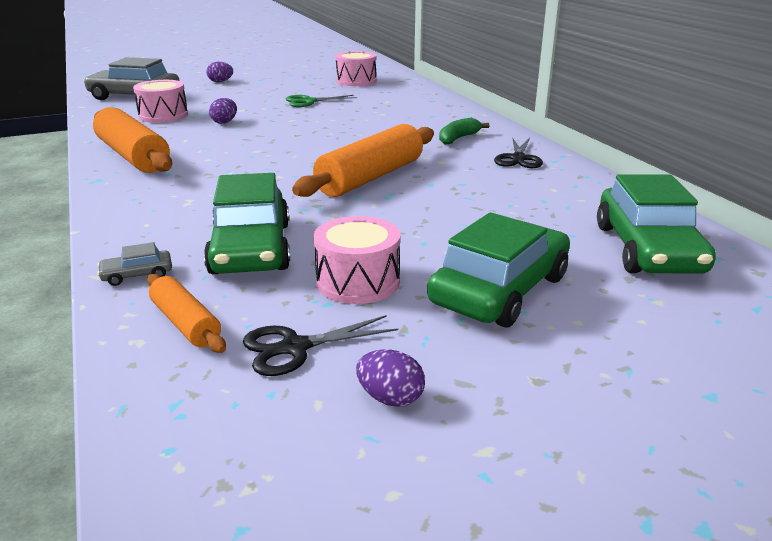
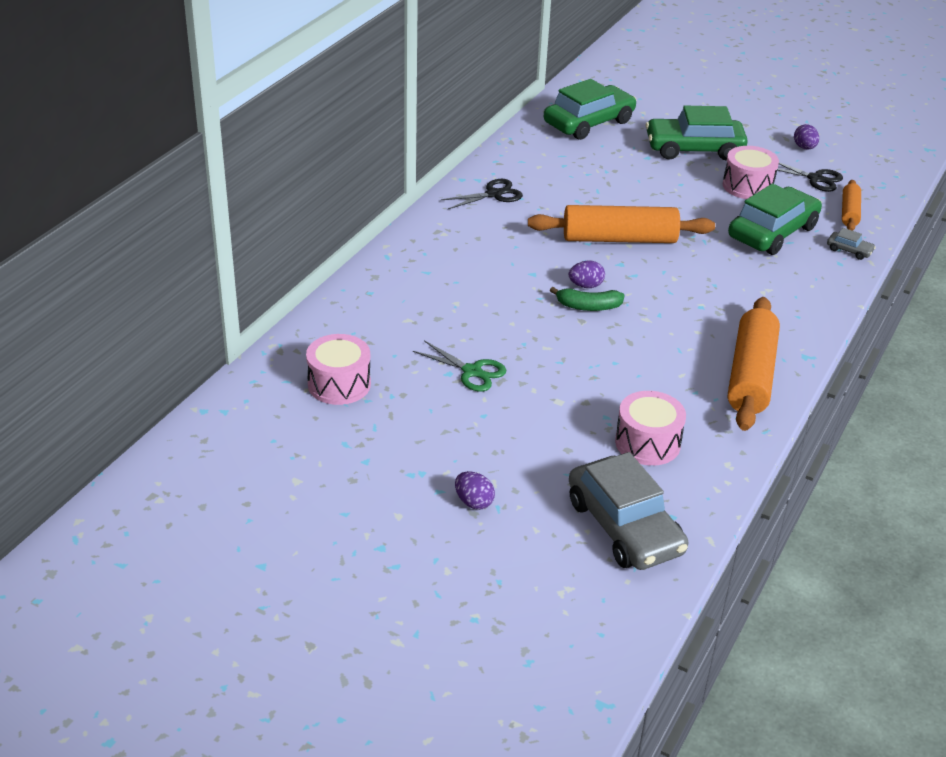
camera: 130 degrees left, 10 degrees up
(224, 122) = (609, 385): purple egg -> purple egg (586, 286)
(458, 138) = (479, 234): green banana -> green banana (588, 306)

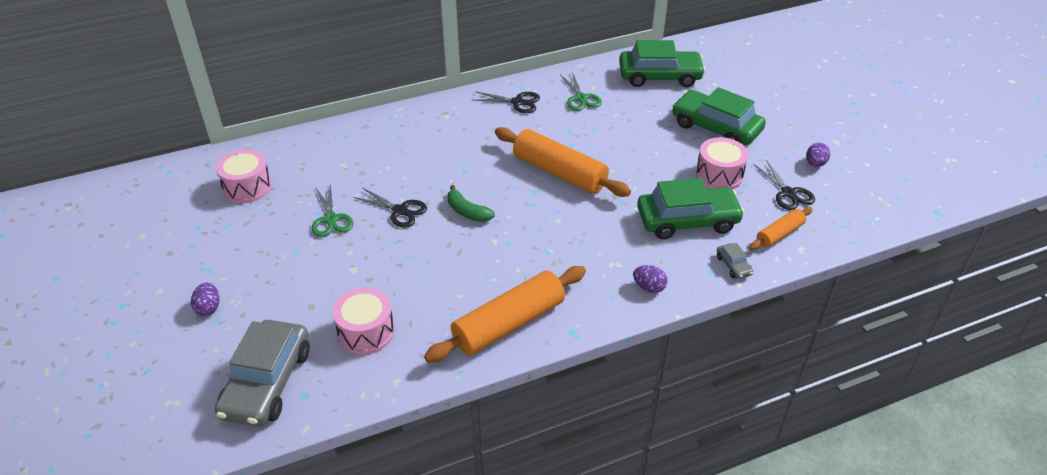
camera: 40 degrees right, 5 degrees up
(526, 334) = (400, 211): none -> black scissors
(546, 168) = (581, 98): none -> green scissors
(586, 286) = (487, 196): purple egg -> purple egg (649, 287)

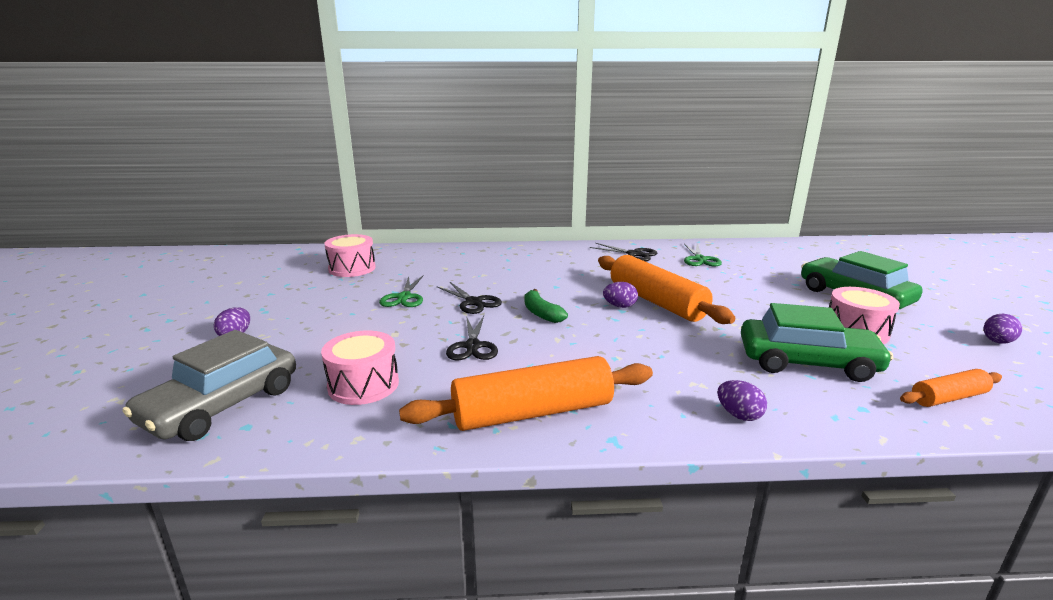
camera: 20 degrees right, 20 degrees down
(530, 186) = (619, 306): none -> purple egg
(659, 76) = (791, 256): green car -> none
(733, 265) = (873, 417): grey car -> none
(788, 193) = (959, 361): black scissors -> black scissors (472, 346)

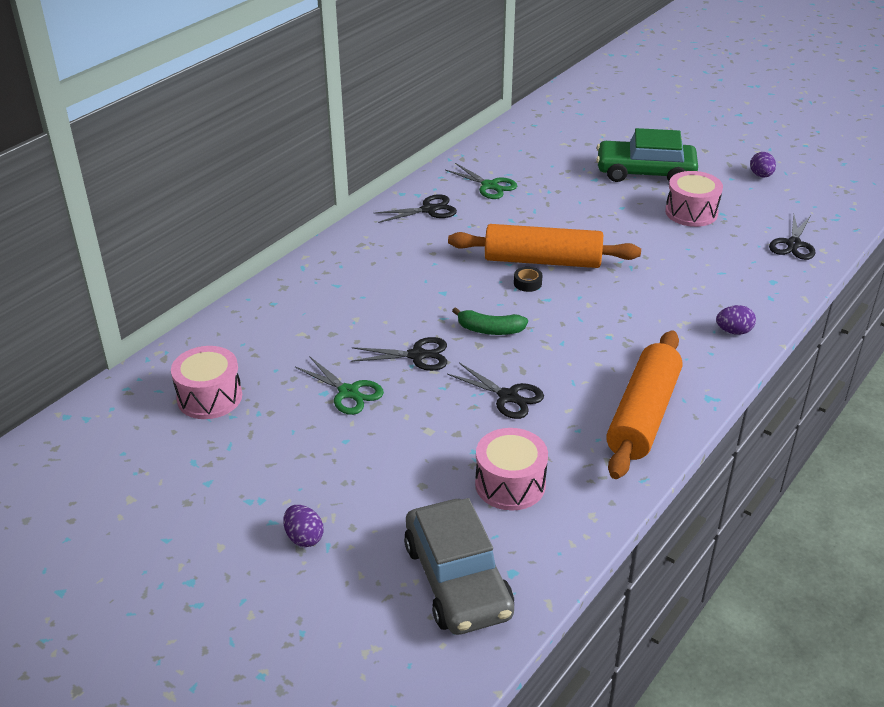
camera: 50 degrees left, 15 degrees up
(619, 306) = (527, 283): purple egg -> black tape
(807, 362) = (705, 261): green car -> none
(948, 398) = (793, 244): orange rolling pin -> black scissors

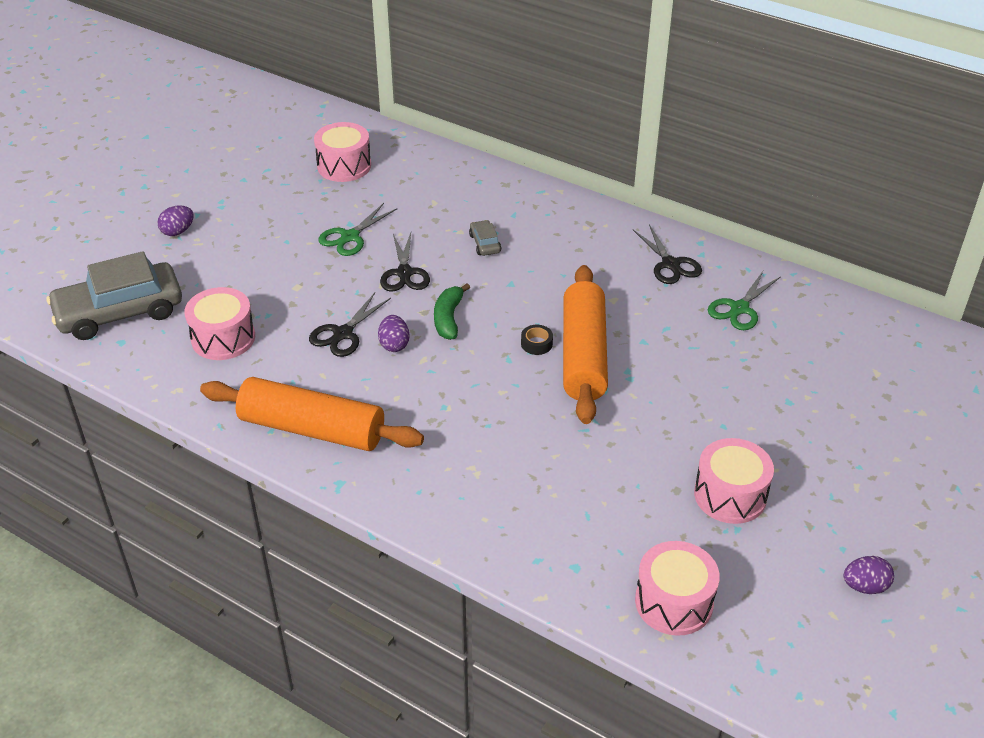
camera: 85 degrees right, 5 degrees up
(379, 304) = (485, 243): none -> grey car
(645, 172) = (825, 452): green car -> none
(733, 331) = (461, 515): purple egg -> purple egg (394, 344)
(793, 244) = (674, 602): black scissors -> pink drum

